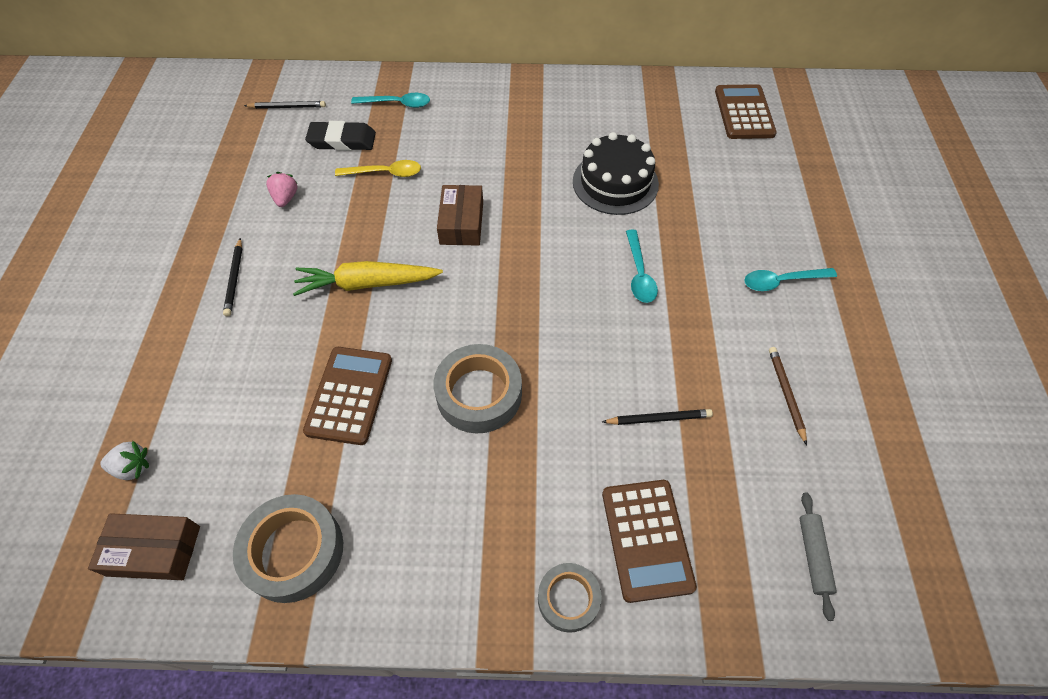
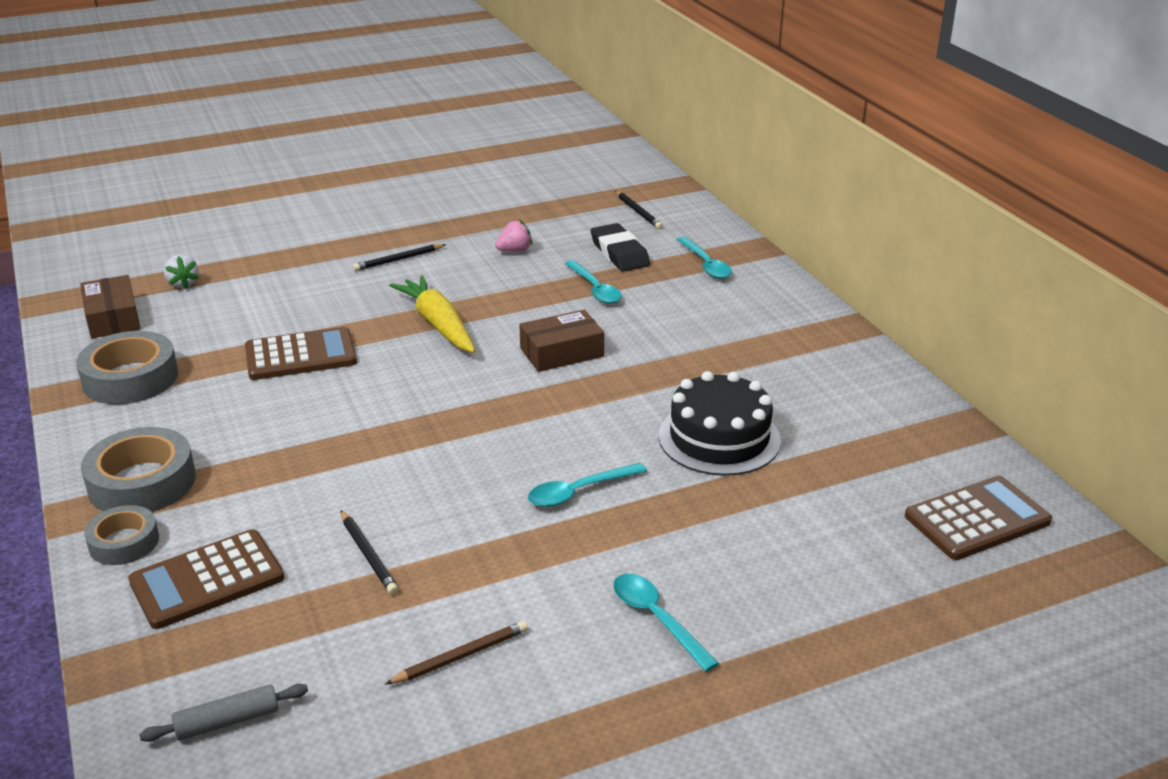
camera: 65 degrees right, 25 degrees down
(385, 173) = (595, 289): yellow spoon -> turquoise spoon
(479, 394) = (339, 425): grey tape -> grey tape (142, 482)

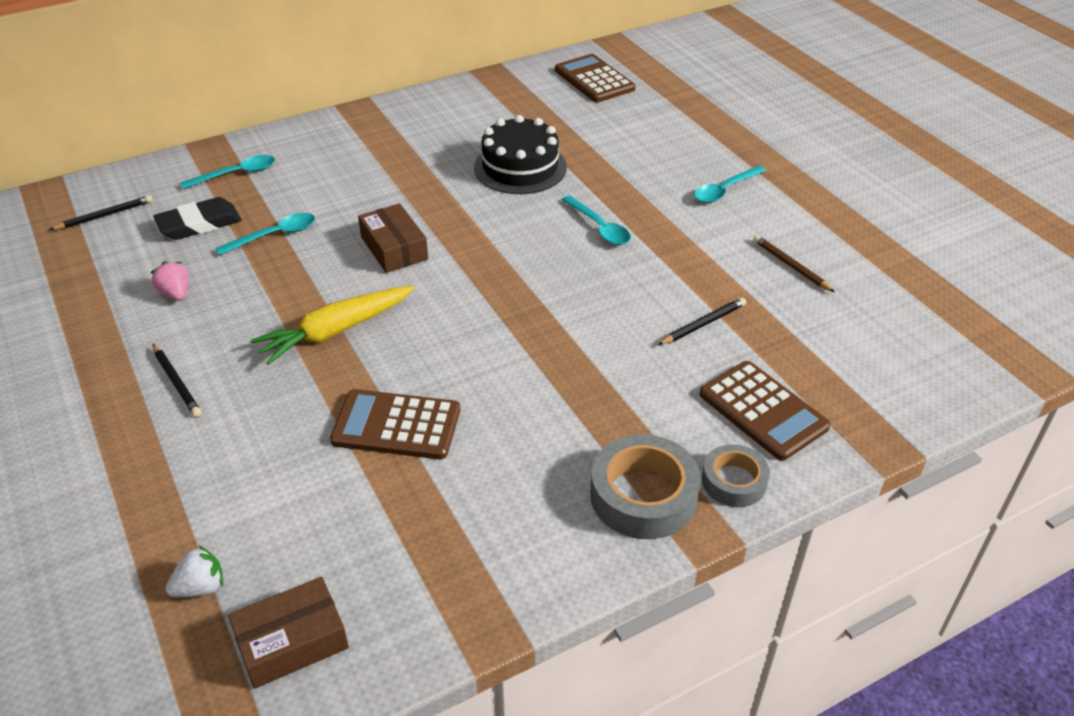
camera: 95 degrees left, 10 degrees up
(130, 378) = (448, 569): grey tape -> none
(227, 721) = (897, 363): grey rolling pin -> none
(300, 355) = (396, 425): brown calculator -> brown calculator turned 60 degrees counterclockwise

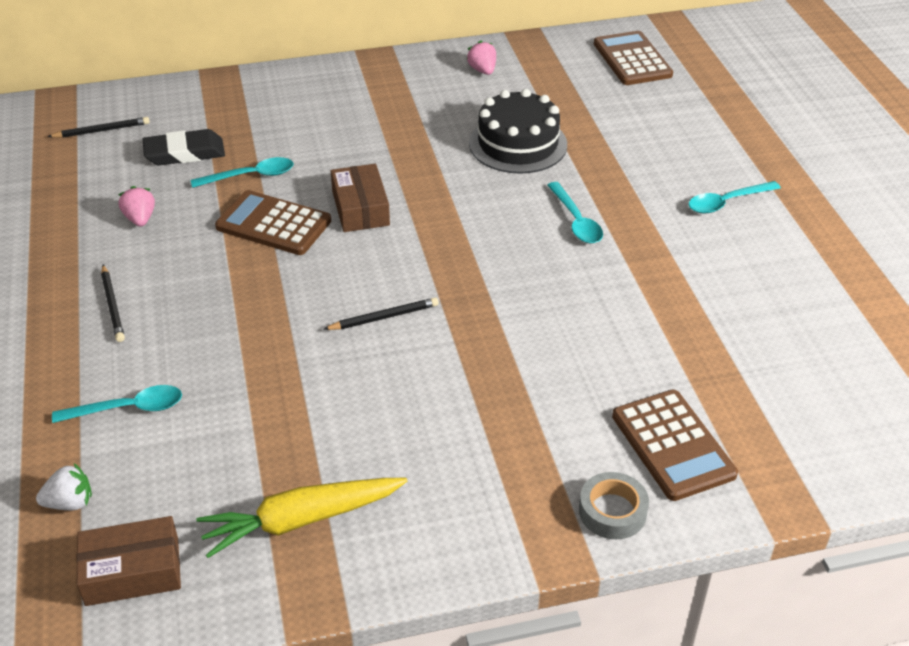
camera: 15 degrees right, 0 degrees up
(236, 174) = (236, 108): turquoise spoon -> turquoise spoon (128, 408)
(336, 331) = (275, 282): yellow carrot -> yellow carrot (301, 520)
(396, 425) = (299, 387): brown calculator -> brown calculator (273, 224)
(462, 107) = (482, 70): none -> pink strawberry
(643, 495) = (514, 506): grey tape -> none
(703, 324) = (646, 342): black pencil -> black pencil (384, 317)
(791, 266) = (766, 297): brown pencil -> none

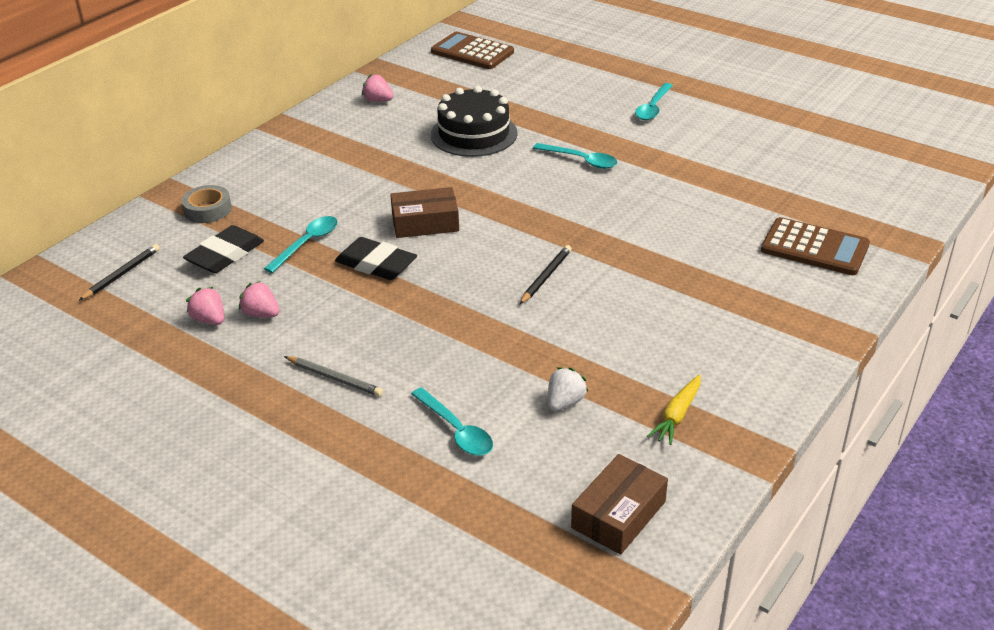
camera: 40 degrees left, 5 degrees down
(70, 503) = (509, 509): white strawberry -> white strawberry (565, 402)
(103, 202) = (209, 320): none -> pink strawberry
(113, 305) = (335, 378): black pencil -> grey pencil
(128, 408) = (456, 430): turquoise spoon -> turquoise spoon turned 105 degrees clockwise
(273, 224) = (376, 264): brown calculator -> black eraser
(301, 520) = (677, 415): yellow carrot -> yellow carrot, size x0.59
(360, 208) = (425, 223): brown box -> brown box turned 45 degrees counterclockwise
(612, 511) = (835, 299): grey tape -> grey tape (208, 210)

